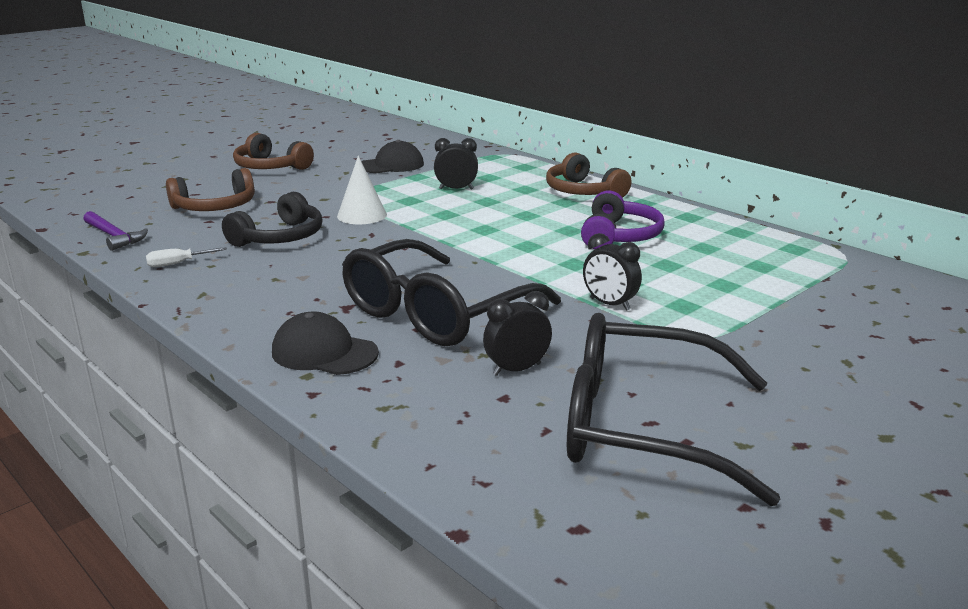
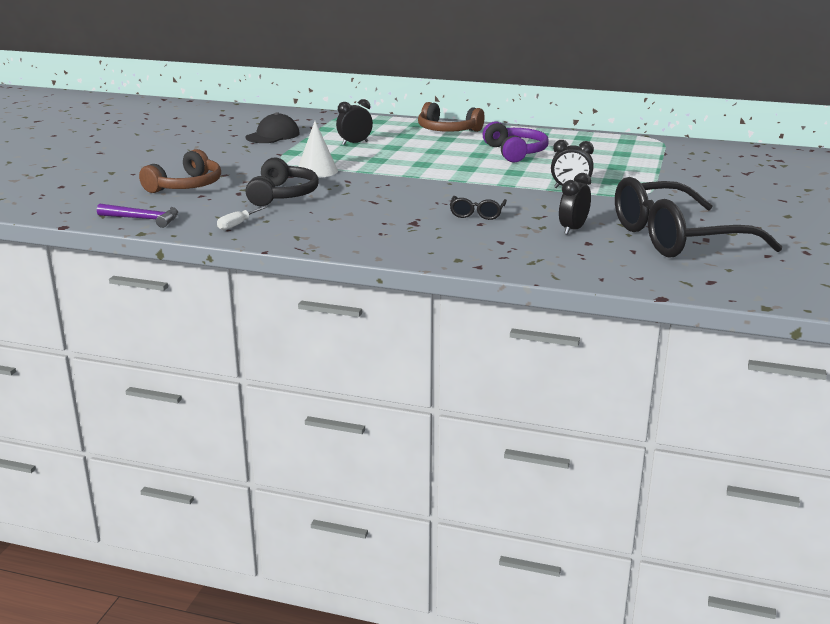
camera: 30 degrees left, 0 degrees up
(270, 167) = (172, 152): brown headphones -> none
(324, 352) = (446, 247): black cap -> none
(436, 313) = (477, 214): black glasses -> black glasses, size x0.41

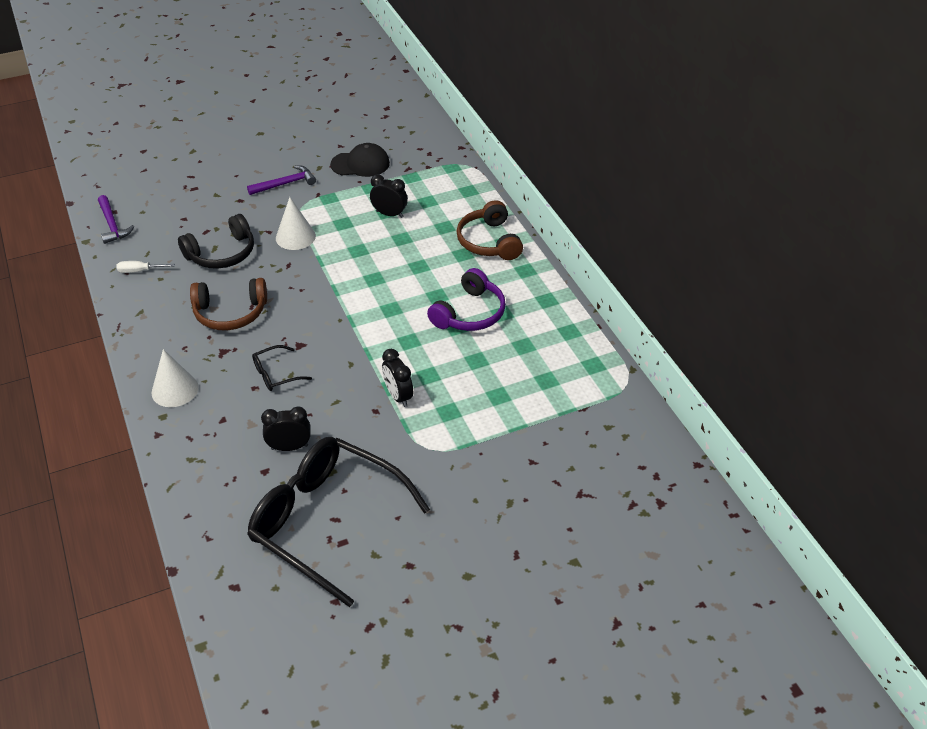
camera: 50 degrees right, 20 degrees up
(186, 186) = (197, 200): brown headphones -> brown headphones (230, 313)
(240, 158) = (285, 184): none -> purple hammer
(431, 248) = (175, 390): none -> white cone

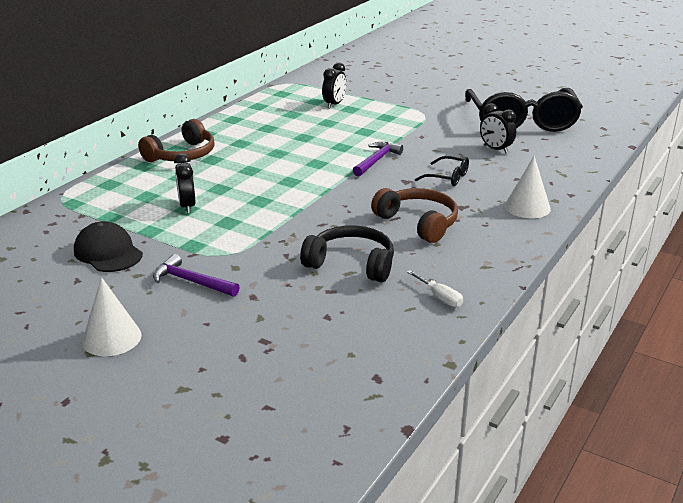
camera: 125 degrees left, 15 degrees down
(112, 225) = (400, 362): purple hammer -> purple hammer (376, 160)
(295, 237) = (277, 237): white cone -> white cone (111, 338)
(398, 396) = (398, 134): black clock -> black clock (334, 104)
(470, 313) = (282, 137): purple headphones -> none

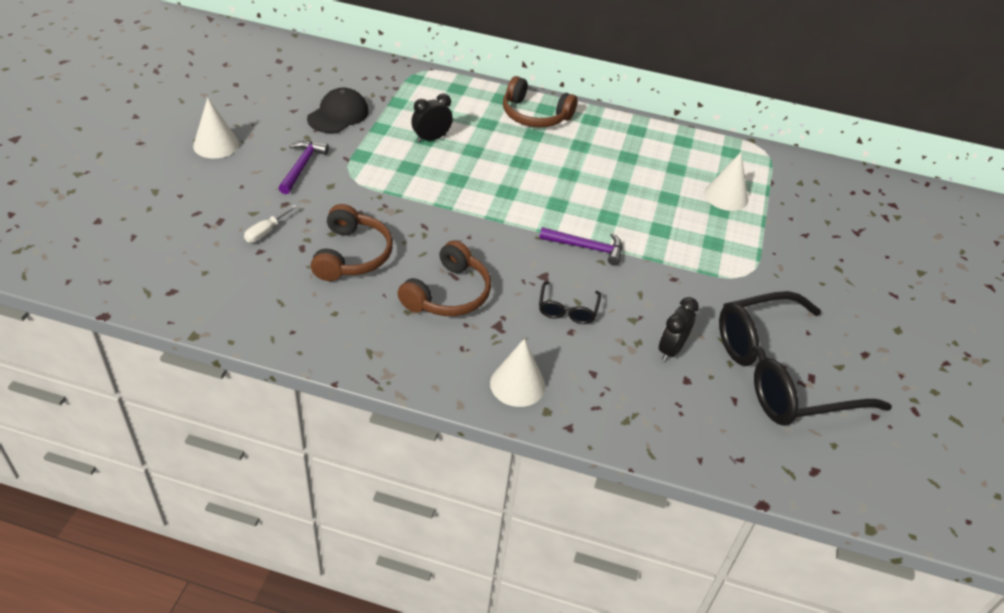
camera: 70 degrees right, 15 degrees up
(334, 104) = (726, 196): black clock -> white cone
(351, 264) = (352, 255): black headphones -> brown headphones
(440, 297) = (302, 321): white screwdriver -> white screwdriver (266, 232)

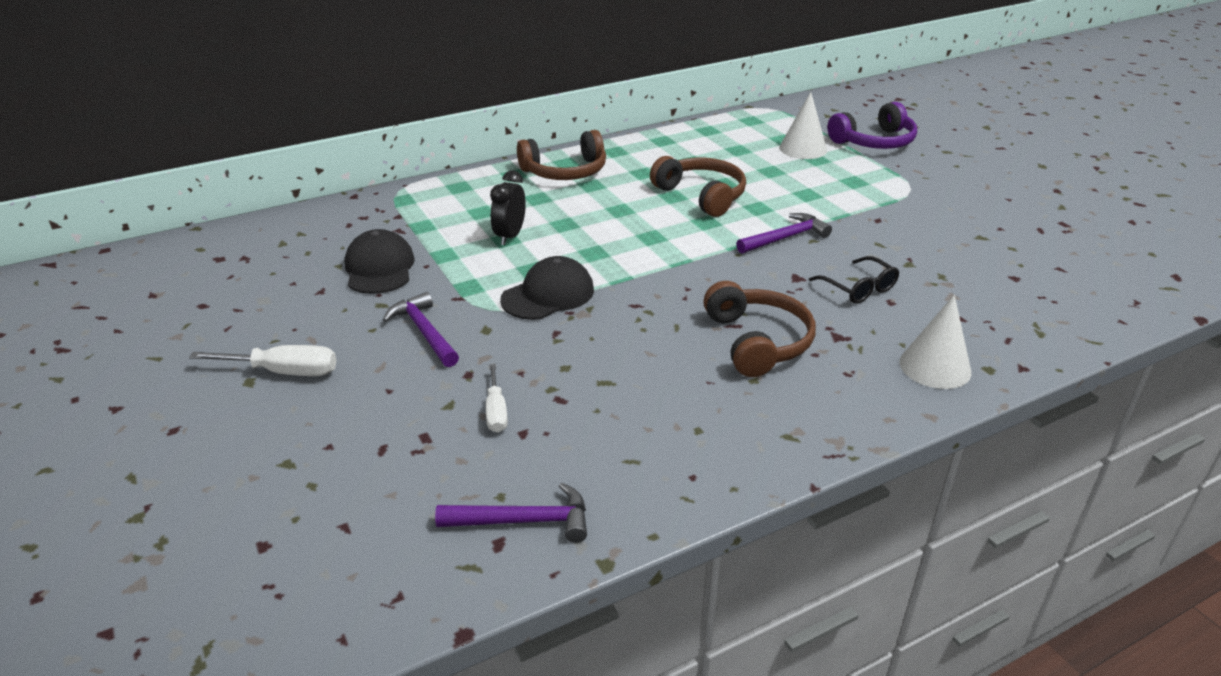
camera: 40 degrees left, 10 degrees down
(195, 290) = (523, 521): none -> purple hammer
(216, 144) = (284, 372): white cone -> white screwdriver
(352, 255) = (619, 371): brown headphones -> brown headphones (701, 195)
(391, 188) = (548, 295): none -> black cap
(671, 349) = (968, 265): black clock -> none
(780, 374) = (1048, 234): black glasses -> none
(794, 225) = (874, 142): none -> purple headphones

